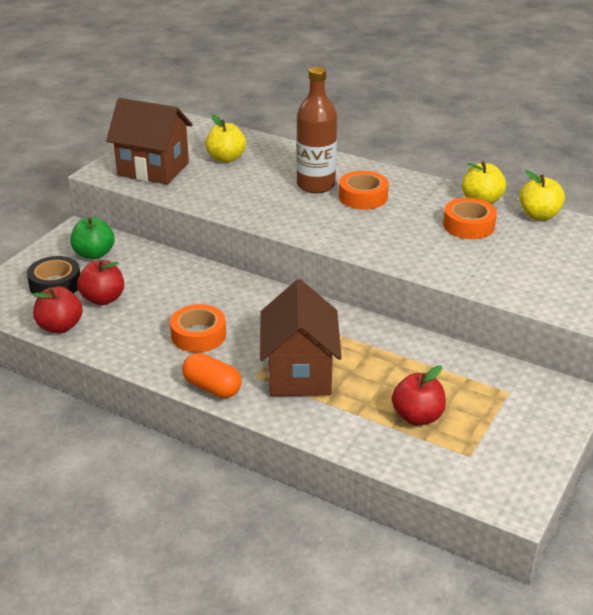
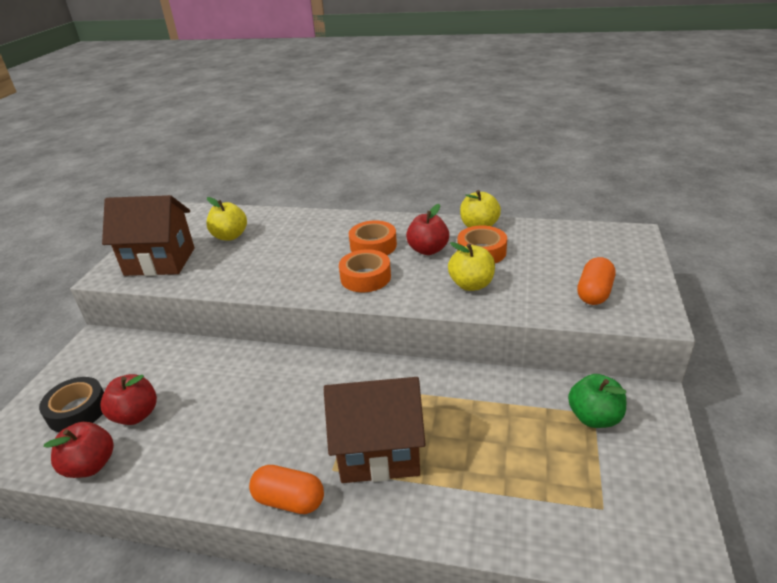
camera: 15 degrees left, 0 degrees up
(94, 254) = (116, 363): green apple -> green apple (594, 417)
(198, 335) = (254, 433): orange tape -> orange tape (365, 277)
(299, 373) = (378, 452): brown house -> brown house turned 75 degrees counterclockwise
(316, 185) = (324, 244): brown bottle -> none
(417, 417) = (524, 472): red apple -> red apple (428, 250)
(539, 215) = (535, 229): yellow apple -> yellow apple (471, 284)
(556, 286) = (594, 293): none -> orange capsule

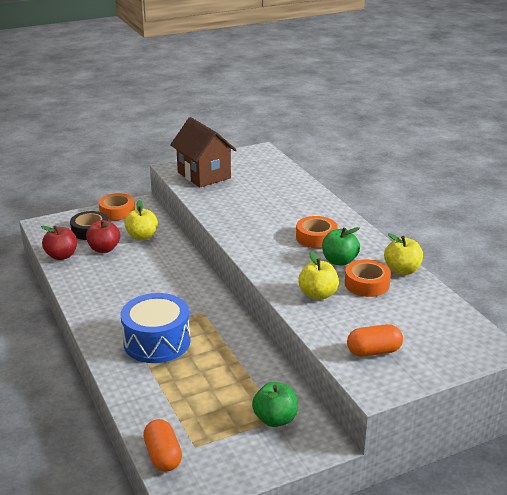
camera: 50 degrees right, 5 degrees down
(230, 236) = (258, 182): yellow apple -> yellow apple (142, 236)
(289, 500) = (95, 327): orange capsule -> orange capsule (163, 456)
(365, 277) = (275, 250): orange tape -> orange tape (117, 211)
(378, 452) = (157, 342): brown house -> blue drum
(428, 250) = (339, 261): red apple -> green apple

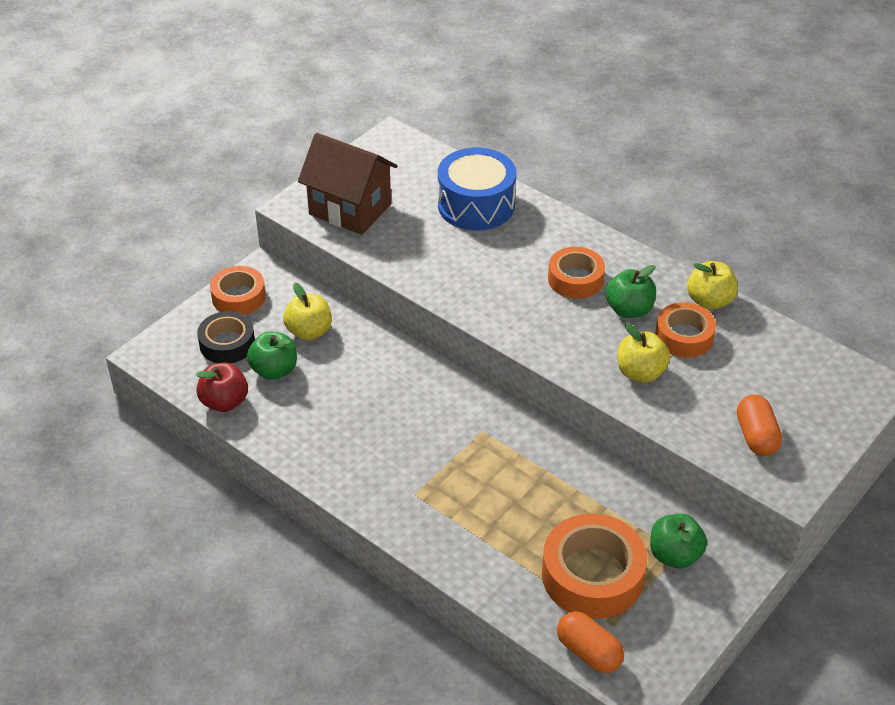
camera: 25 degrees left, 15 degrees up
(104, 249) = (274, 370): red apple -> green apple
(157, 342) = (461, 497): blue drum -> blue drum (476, 205)
(205, 412) = (592, 575): none -> orange tape
(373, 351) = (756, 436): orange capsule -> orange capsule turned 60 degrees counterclockwise

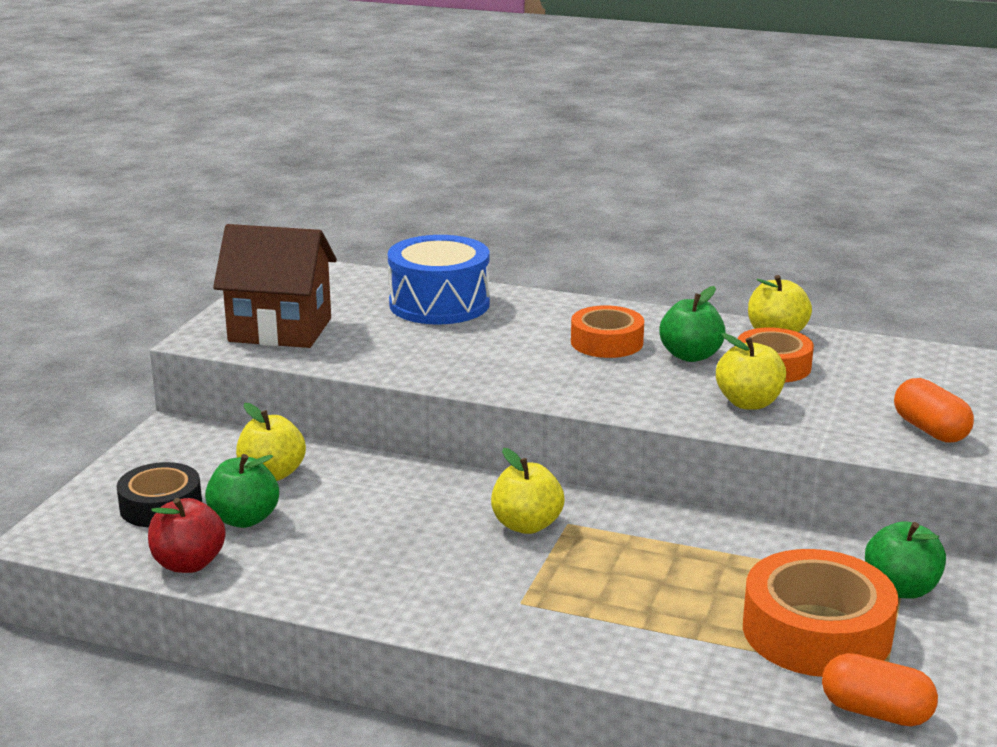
camera: 20 degrees left, 20 degrees down
(238, 297) = (153, 459): orange tape -> none
(453, 425) = (526, 525): none -> yellow apple

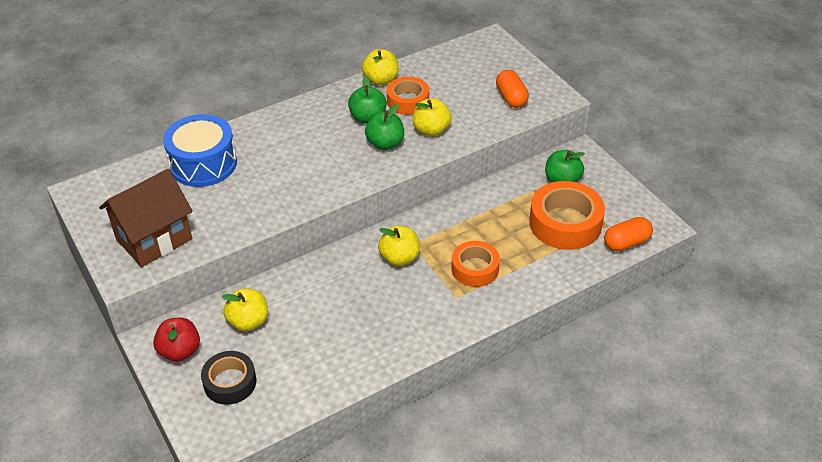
camera: 50 degrees left, 20 degrees up
(188, 564) = (300, 398): red apple -> red apple (180, 351)
(244, 519) = (281, 355): green apple -> green apple (385, 144)
(607, 342) = (321, 134): orange tape -> orange tape (475, 269)
(930, 430) = (511, 98): orange capsule -> orange capsule turned 60 degrees clockwise

